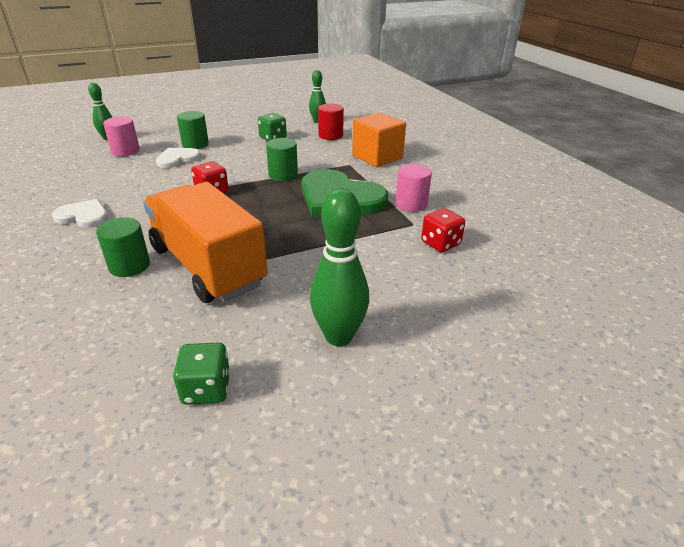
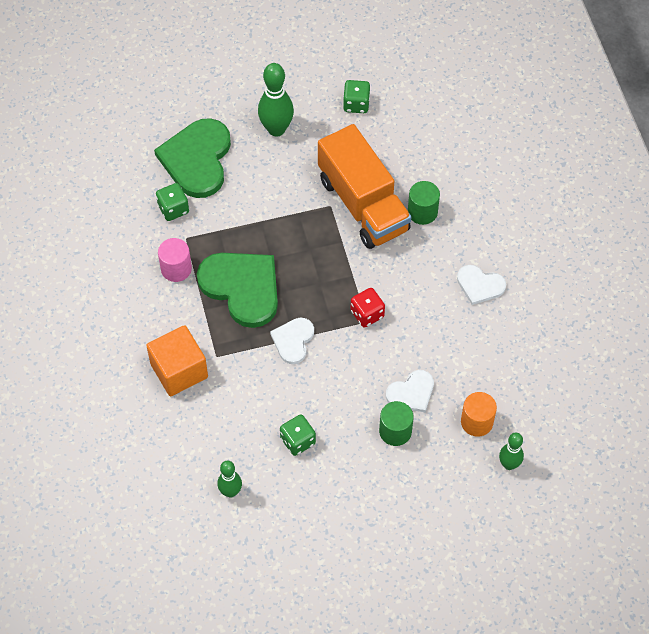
camera: 170 degrees left, 25 degrees up
(125, 151) = (477, 422): pink cylinder -> orange cylinder
(283, 175) = (293, 340): green cylinder -> white heart
(330, 135) = (222, 439): red cylinder -> none
(438, 290) = (197, 159): none -> green heart
(440, 243) = (173, 209): red dice -> green dice

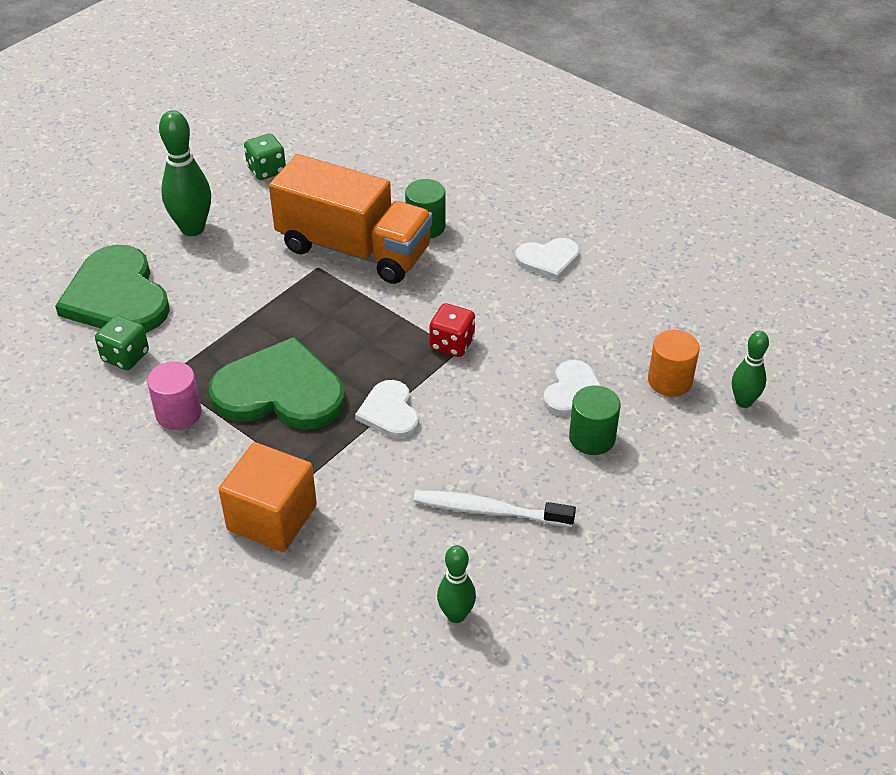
camera: 35 degrees left, 15 degrees down
(298, 441) = (489, 511): green dice -> white toothbrush

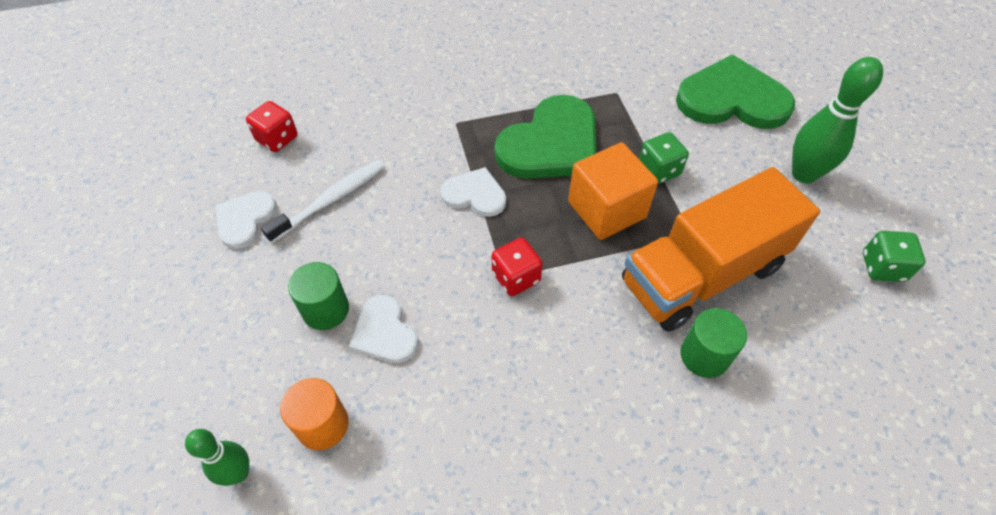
camera: 125 degrees right, 10 degrees up
(125, 356) = (655, 81): green dice -> green dice (659, 170)
(178, 413) = (573, 86): pink cylinder -> none
(272, 518) = (438, 92): orange cube -> orange cube (606, 209)
(456, 615) = (277, 139): green bowling pin -> red dice
(548, 259) = (574, 441): white heart -> white heart (245, 219)

